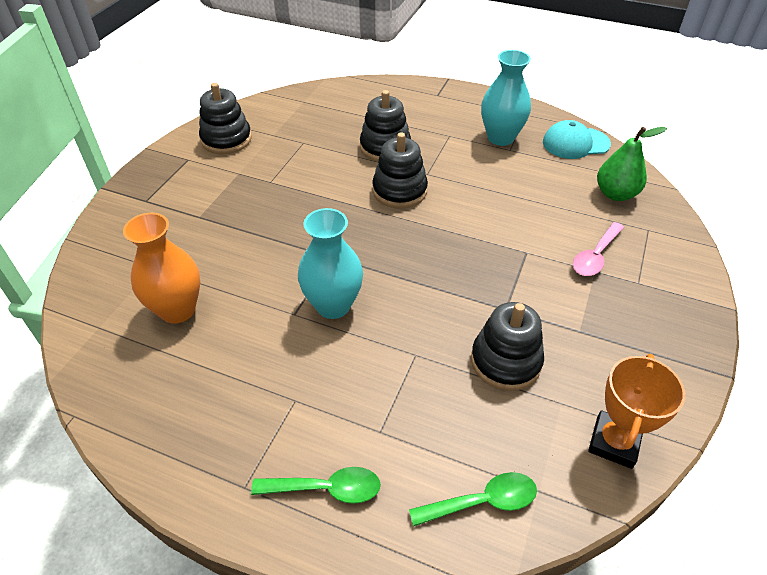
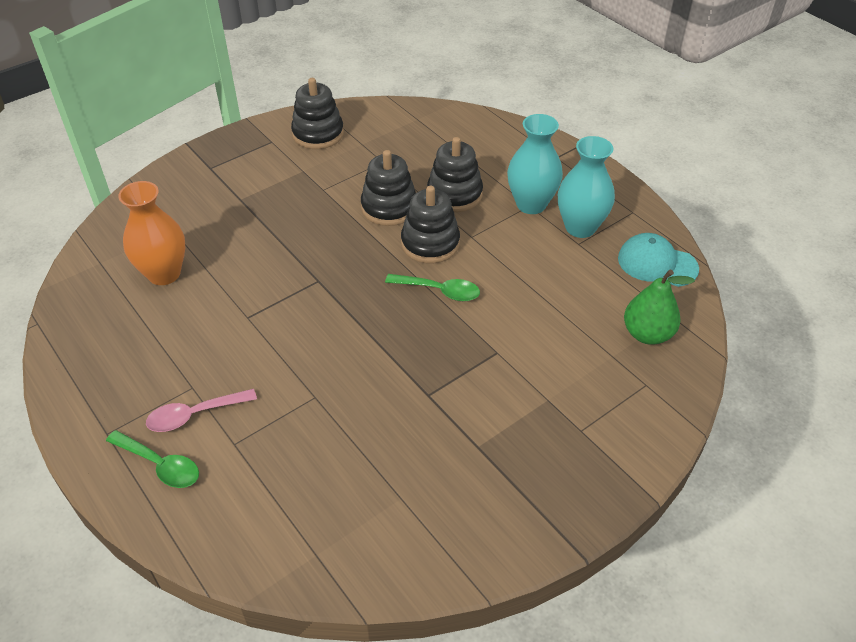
camera: 30 degrees right, 0 degrees up
(333, 305) = (284, 324): turquoise vase -> turquoise vase (531, 204)
(482, 501) = (264, 537): green spoon -> green spoon (439, 291)
(505, 361) = (385, 440): black stacking toy -> black stacking toy (389, 207)
(595, 256) = (562, 386): pink spoon -> pink spoon (194, 415)
(613, 442) = (414, 553): orange trophy -> none

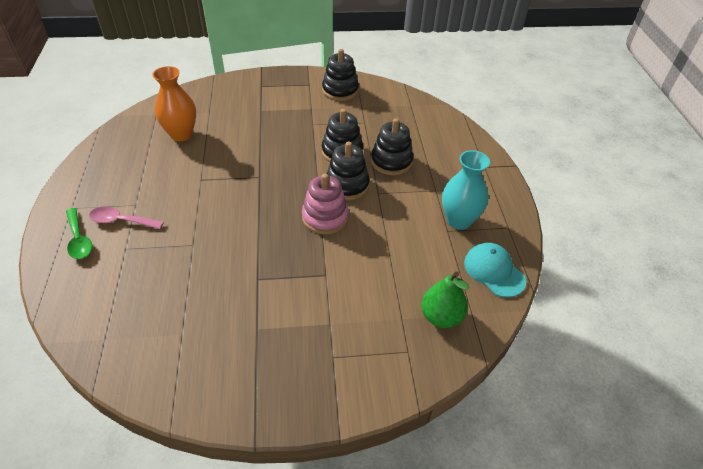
camera: 30 degrees right, 0 degrees up
(439, 291) = (325, 217): green spoon -> pink stacking toy
(531, 204) = (437, 190): turquoise vase -> none

